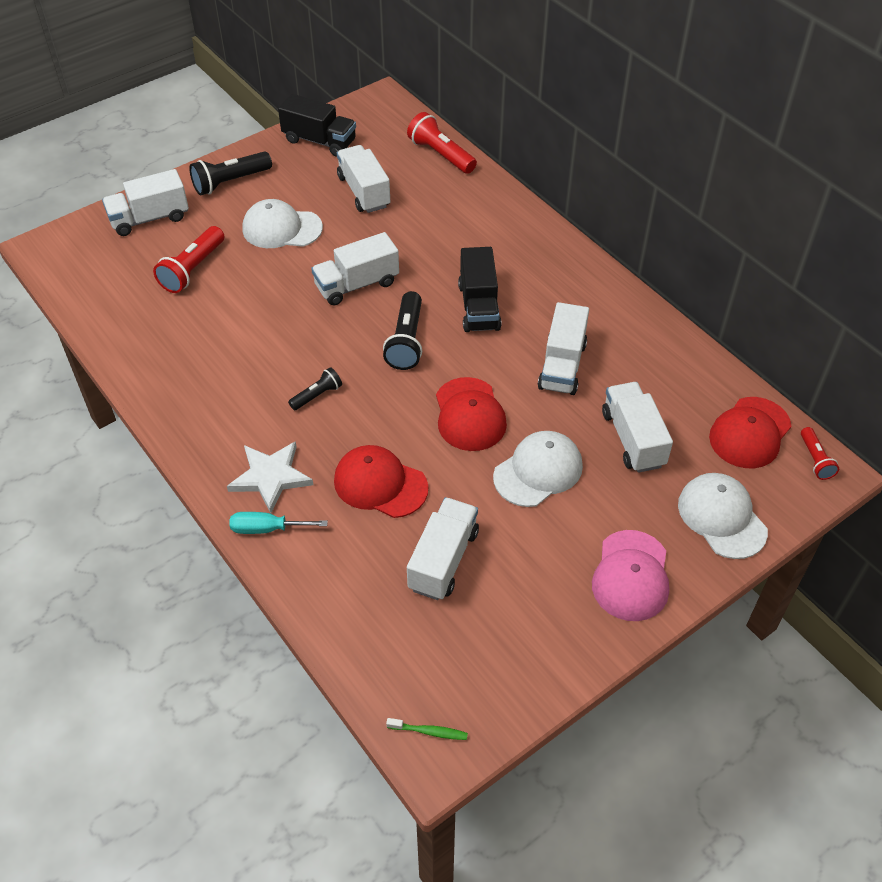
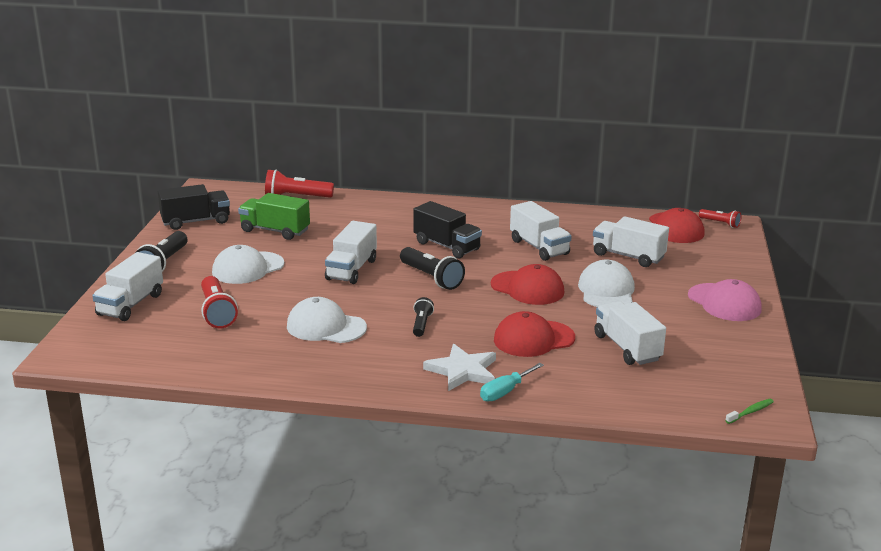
camera: 45 degrees left, 25 degrees down
(364, 192) = (275, 231): white truck -> green truck
(721, 517) = (721, 262): white cap -> white cap (326, 327)

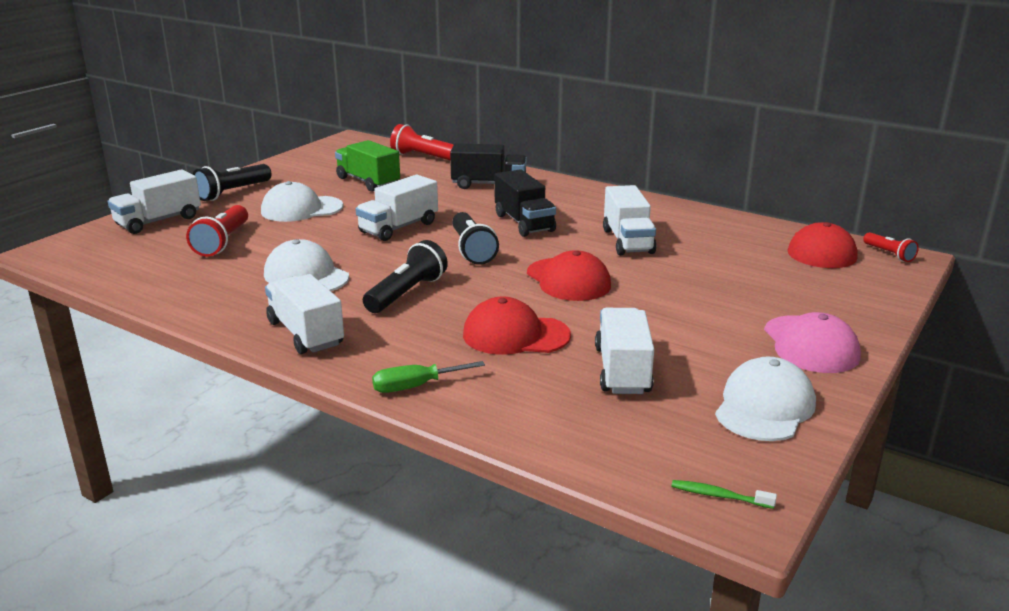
camera: 25 degrees right, 0 degrees up
(196, 221) = (307, 163): black truck -> black truck (489, 185)
(421, 324) = (406, 293): black flashlight -> black flashlight, size x1.71
(463, 371) = (394, 351): white star -> none
(505, 392) = (415, 386): turquoise screwdriver -> green screwdriver
(606, 290) = (663, 300): white cap -> white cap (764, 407)
(628, 256) = (729, 269): white truck -> white truck (305, 333)
(750, 412) = (719, 496): green toothbrush -> green toothbrush turned 150 degrees counterclockwise

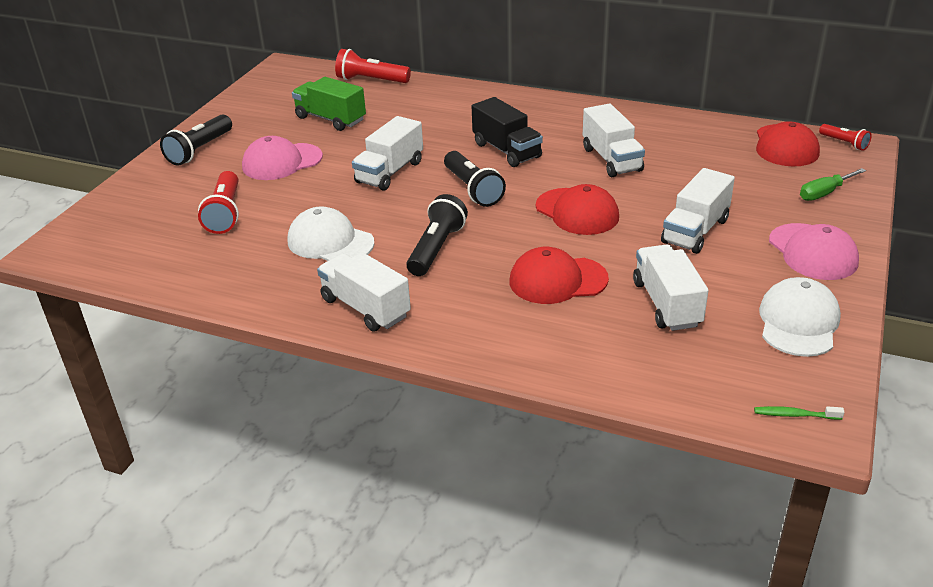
camera: 10 degrees left, 10 degrees up
(158, 221) = (144, 196): white truck -> white truck (695, 231)
(301, 209) = (282, 162): white cap -> pink cap
(415, 386) = (495, 349): green screwdriver -> green screwdriver (824, 193)
(489, 185) = (451, 108): black truck -> none

